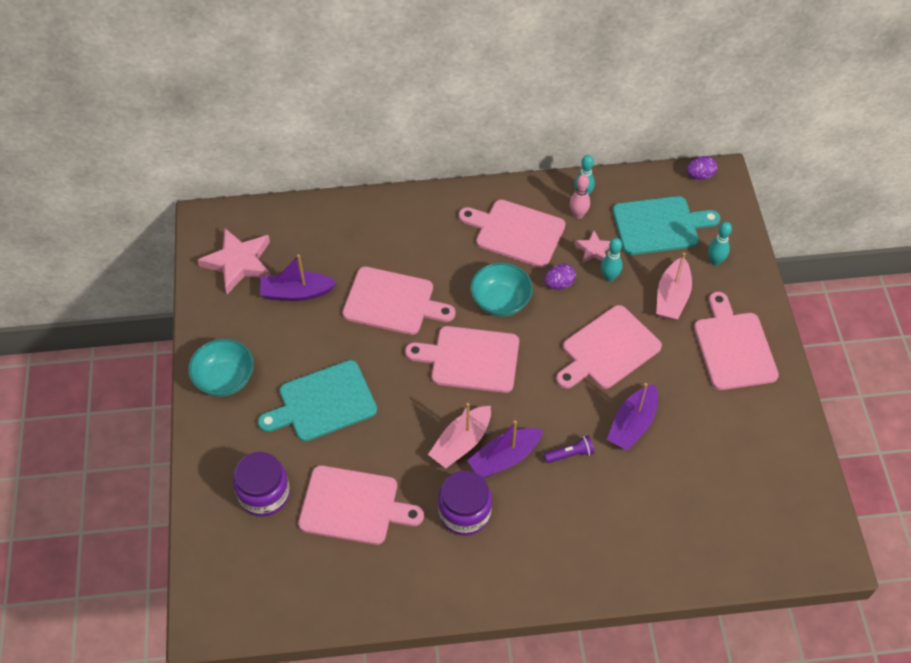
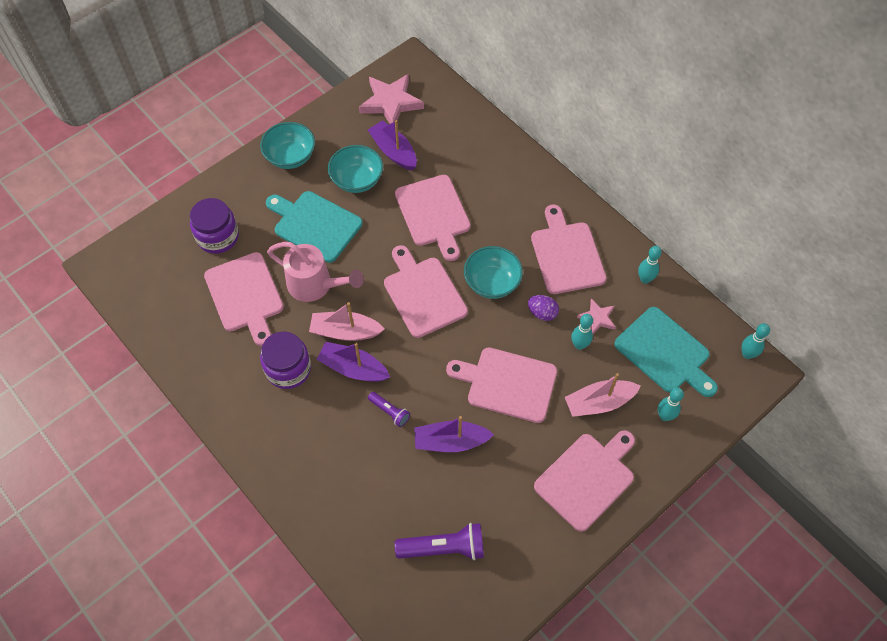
camera: 55 degrees right, 5 degrees up
(302, 340) = (357, 180): none -> turquoise bowl
(391, 439) = (316, 285): none -> pink watering can
(578, 214) = (622, 287): pink bowling pin -> none
(700, 175) = (747, 354): purple egg -> turquoise bowling pin
(728, 487) = (443, 548): none -> purple flashlight

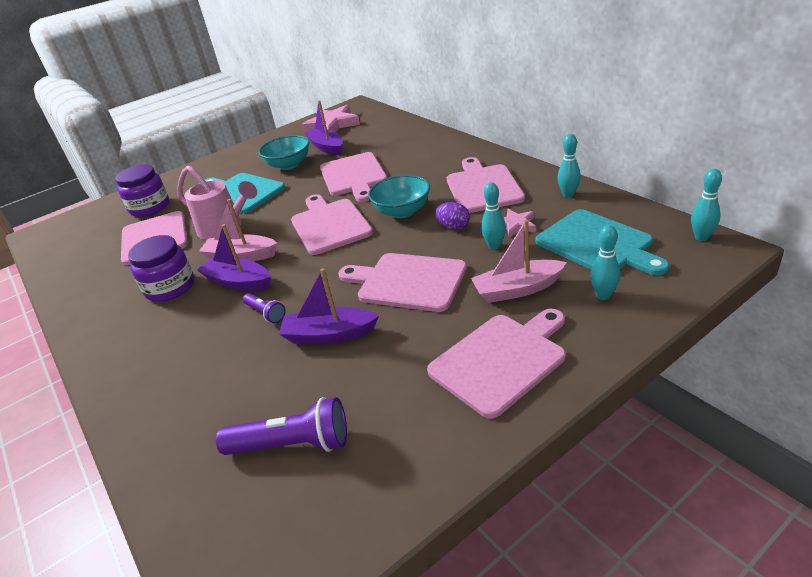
camera: 10 degrees right, 25 degrees down
(290, 157) = (236, 159): turquoise bowl -> none

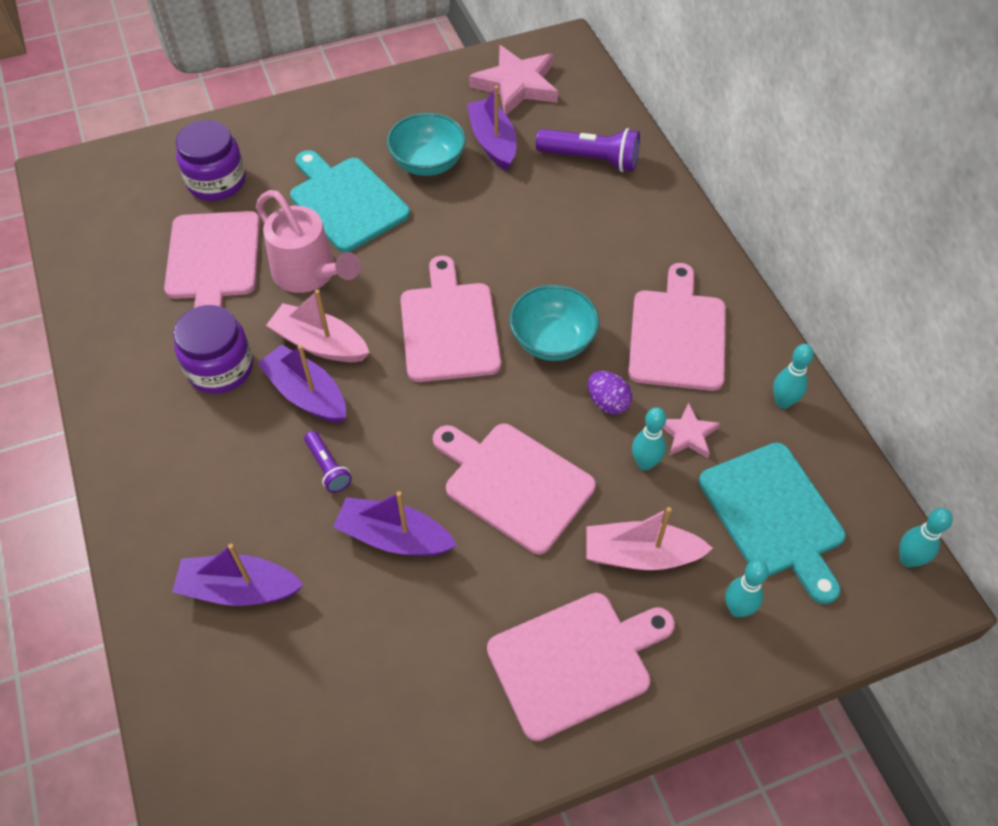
camera: 10 degrees right, 20 degrees up
(213, 401) = (239, 589): none -> purple boat
(292, 444) = (312, 688): purple flashlight -> purple flashlight (591, 159)
(353, 176) = (511, 231): pink cutting board -> none

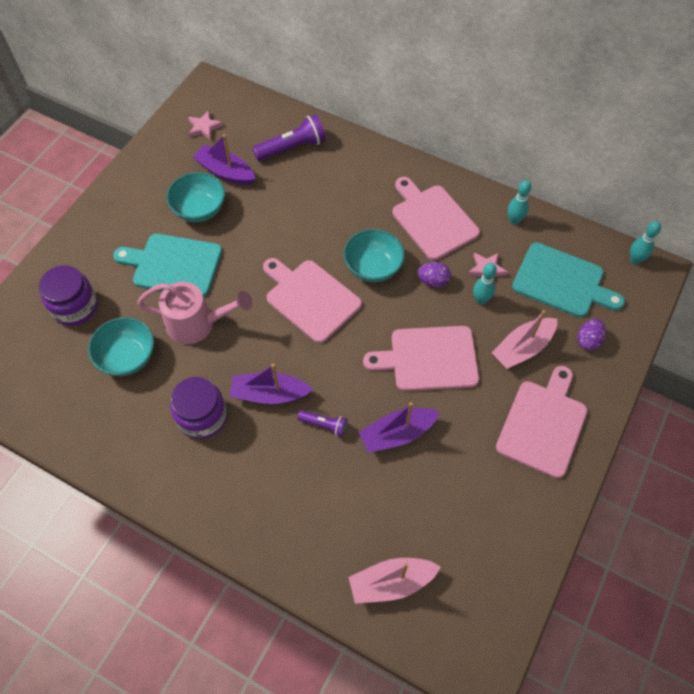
camera: 40 degrees left, 5 degrees up
(213, 260) = (127, 357): pink cutting board -> turquoise bowl
(239, 589) = (345, 526): purple boat -> none
(320, 344) = (247, 360): pink boat -> pink boat (391, 582)
(516, 85) = (204, 127): pink star -> pink star, size x0.54
(737, 609) = (588, 340): turquoise bowling pin -> purple egg

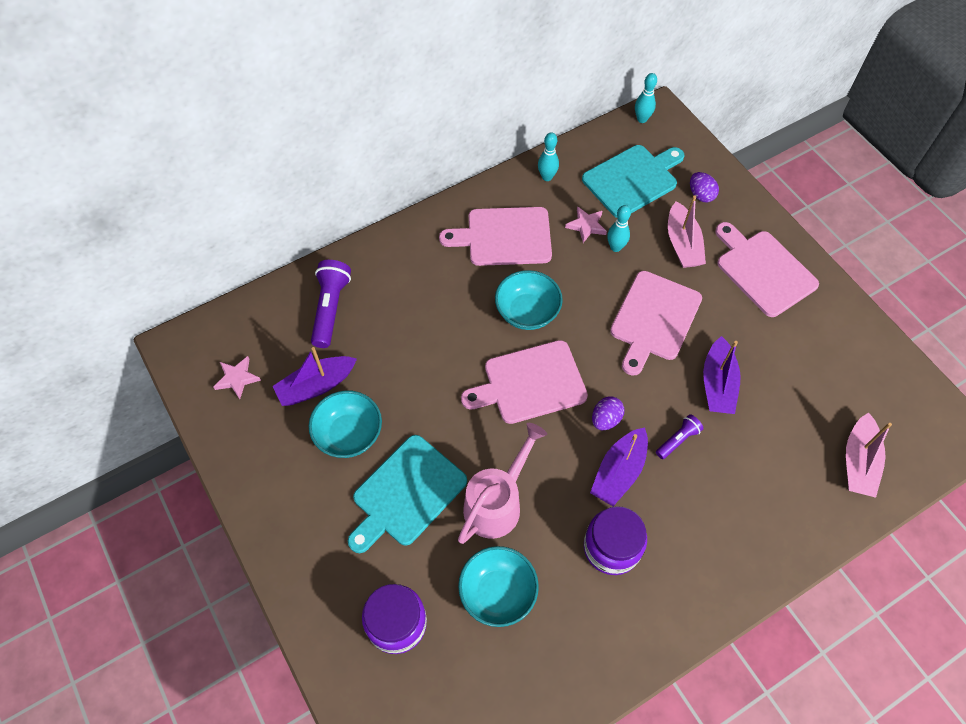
camera: 60 degrees left, 0 degrees up
(433, 281) = (573, 272): purple egg -> purple egg (605, 419)

